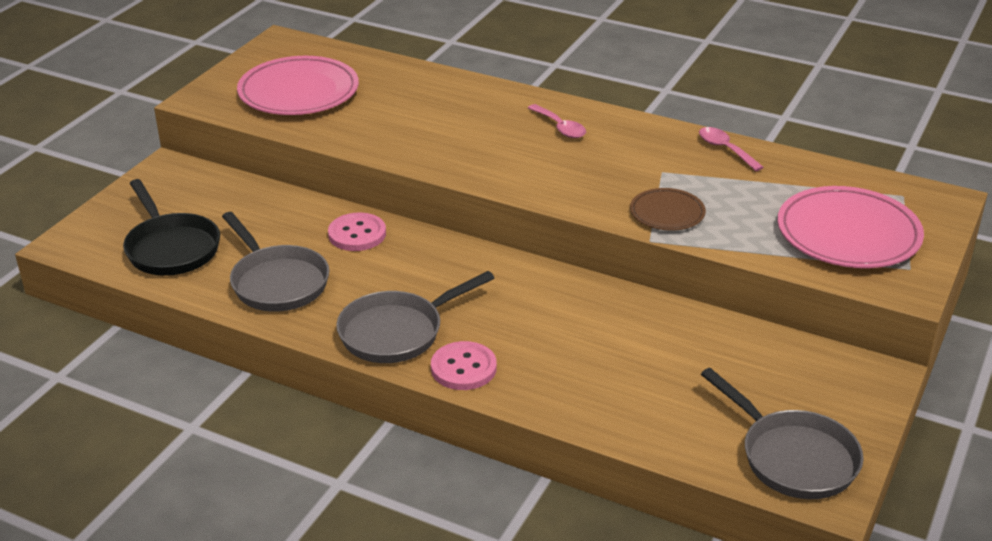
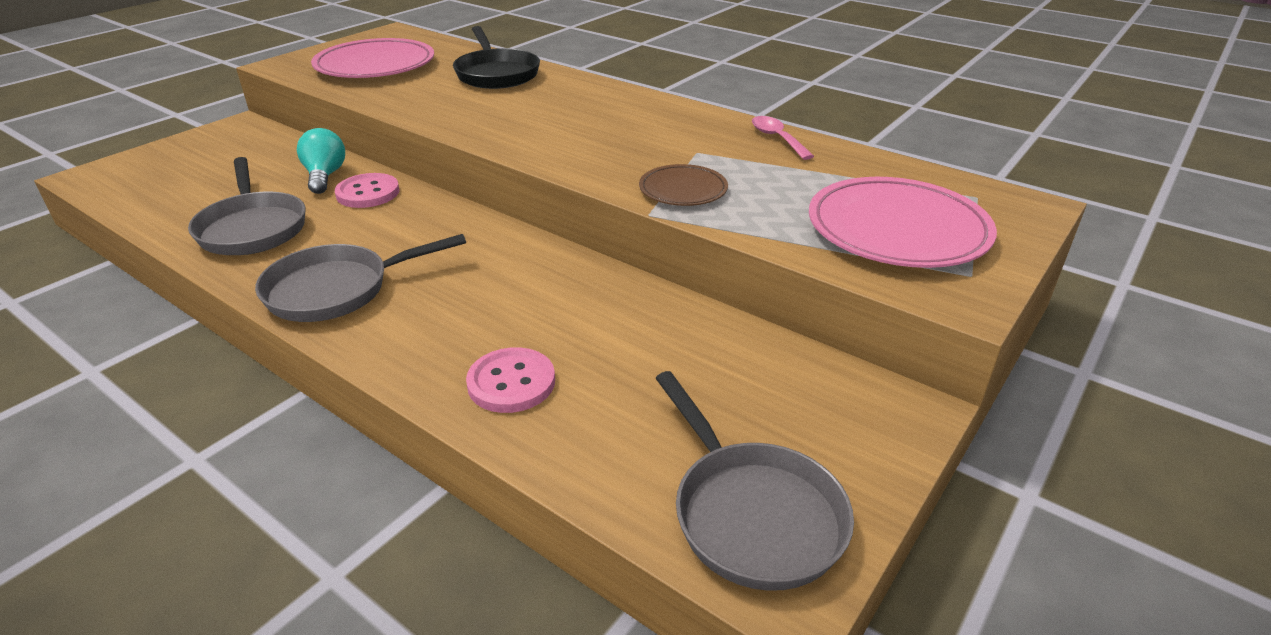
camera: 10 degrees right, 0 degrees up
(171, 248) = (179, 188): black pan -> black pan (496, 74)
(302, 220) = (325, 176): none -> turquoise light bulb
(463, 368) = (382, 338): pink button -> pink button (511, 382)
(560, 127) = (608, 108): pink spoon -> none

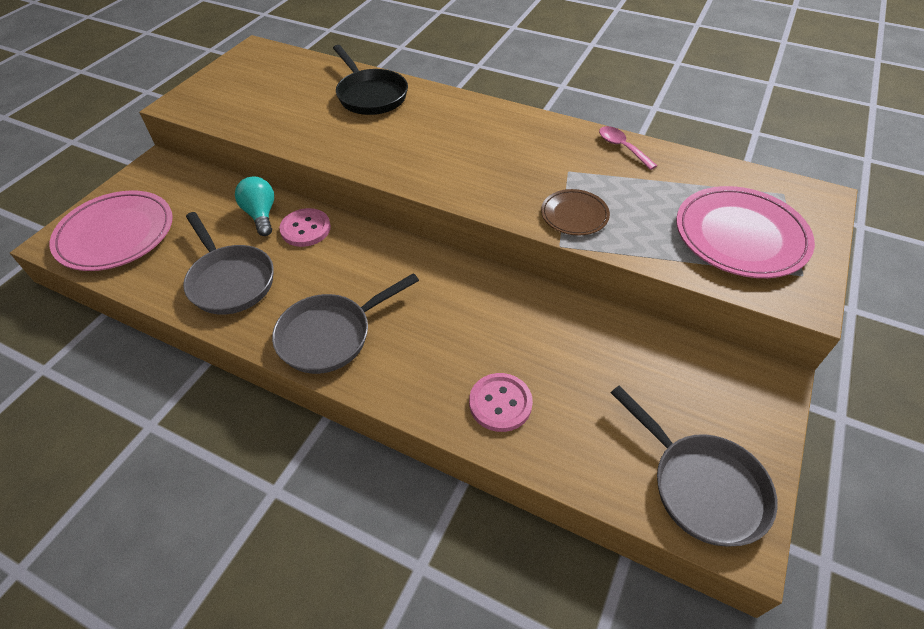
camera: 10 degrees left, 15 degrees up
(375, 65) = (262, 96): pink plate -> pink plate (116, 234)

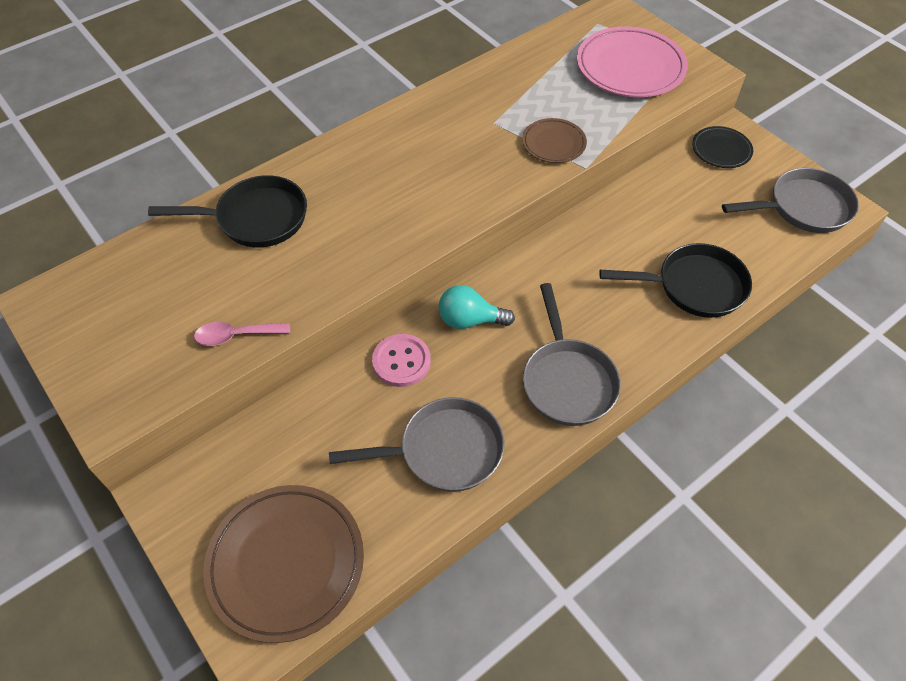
camera: 65 degrees left, 5 degrees up
(116, 234) = (286, 563): pink plate -> brown plate
(261, 215) = (350, 398): turquoise light bulb -> turquoise light bulb (470, 320)
(500, 403) = (694, 286): pink button -> black pan
(622, 147) = (484, 77): pink spoon -> pink spoon (236, 335)
(727, 375) = (721, 150): none -> black plate

